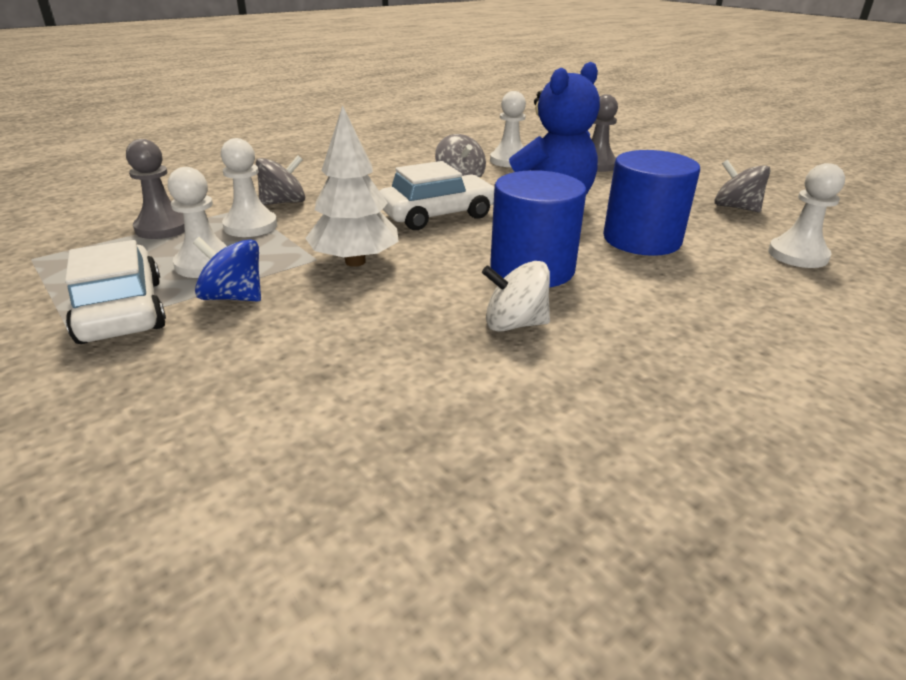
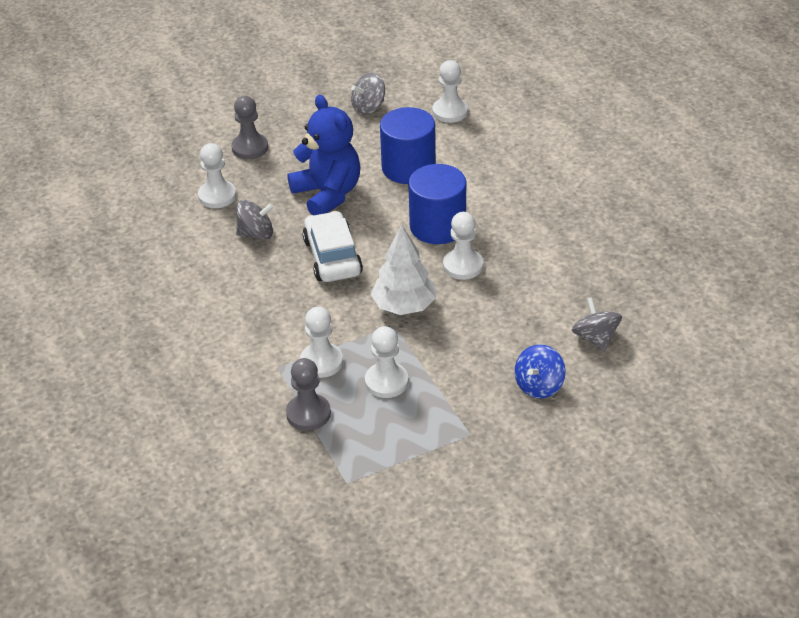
camera: 75 degrees left, 10 degrees up
(121, 310) = (446, 415): white car -> none
(233, 297) = (441, 364): blue spinning top -> blue spinning top (539, 385)
(284, 202) = (274, 344): grey spinning top -> grey spinning top (595, 338)
(453, 294) = (463, 266): none -> white pawn
(514, 324) = (503, 247): white spinning top -> none

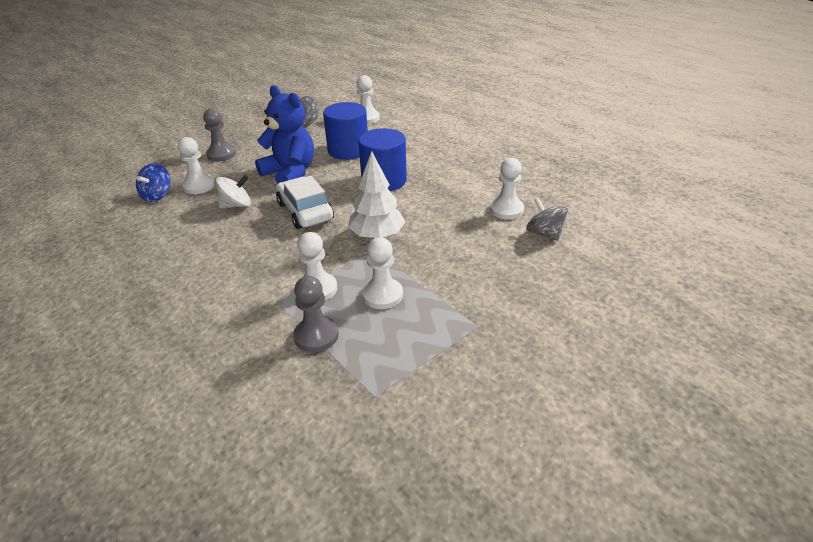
camera: 15 degrees left, 5 degrees down
(256, 234) = (236, 205): grey spinning top -> white spinning top
(463, 266) = (414, 202): white pawn -> white pawn (506, 210)
(539, 385) = (518, 275): blue spinning top -> blue spinning top (157, 195)

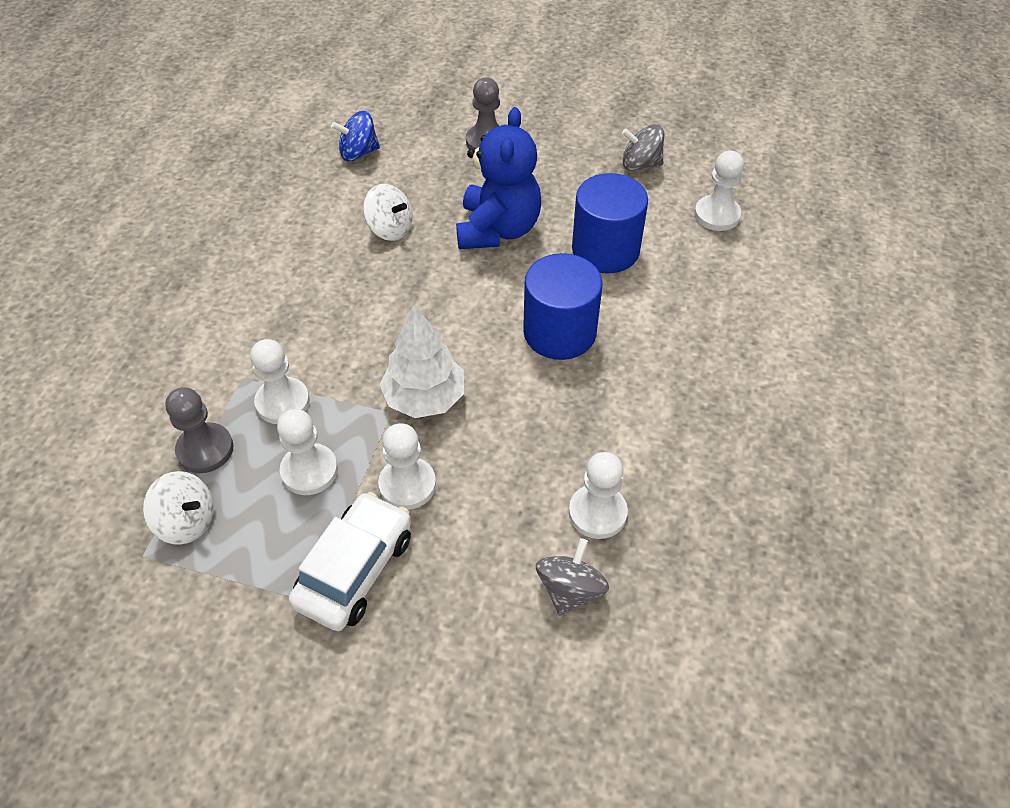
camera: 55 degrees right, 15 degrees up
(199, 186) = (404, 171): white pawn -> white pawn (407, 485)
(305, 211) = (425, 297): white car -> white car (355, 569)
(367, 363) = (187, 521): none -> white spinning top

